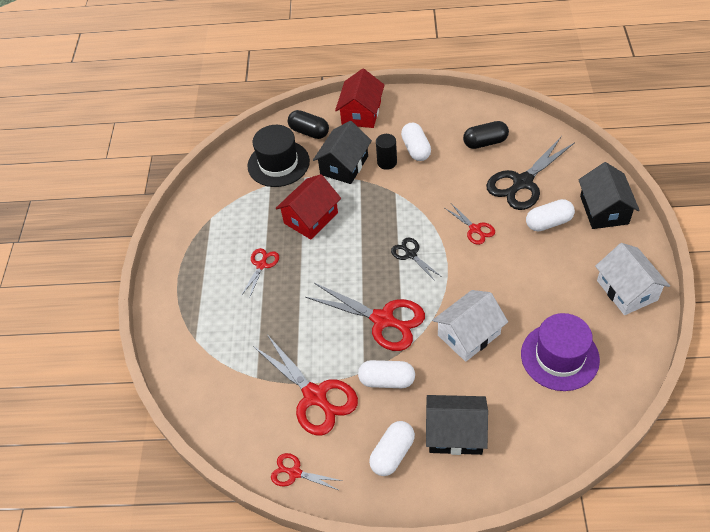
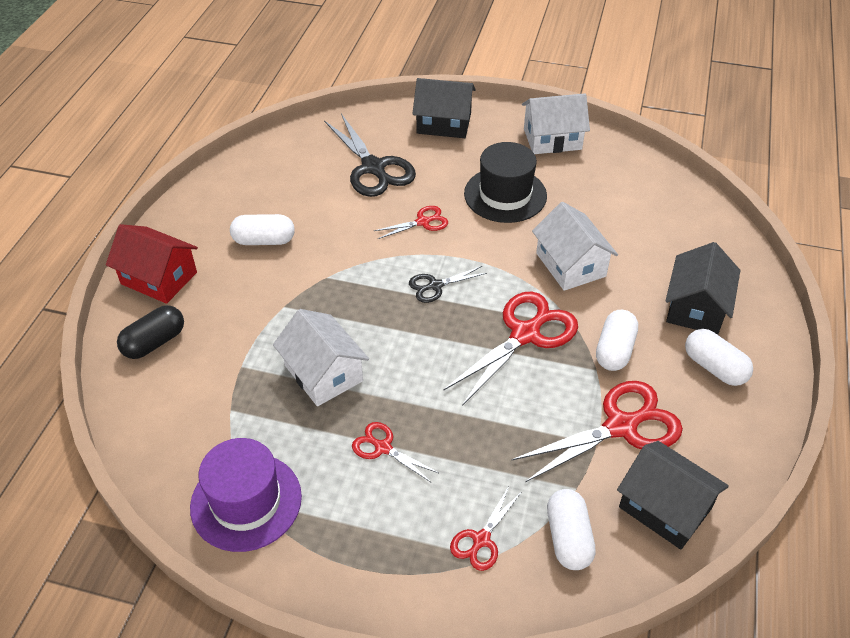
camera: 80 degrees left, 5 degrees down
(278, 163) = (195, 391): black hat -> black hat (505, 195)
(295, 473) = (729, 469): red scissors -> red scissors (481, 540)
(311, 218) = (323, 373): red house -> white house
(344, 165) = (247, 317): black house -> black house (665, 507)
(387, 162) = (269, 273): black cylinder -> none
(485, 142) = (293, 180): black capsule -> none
(548, 222) = (441, 165): white capsule -> white capsule (568, 538)
(559, 357) = (618, 205): purple hat -> purple hat (246, 501)

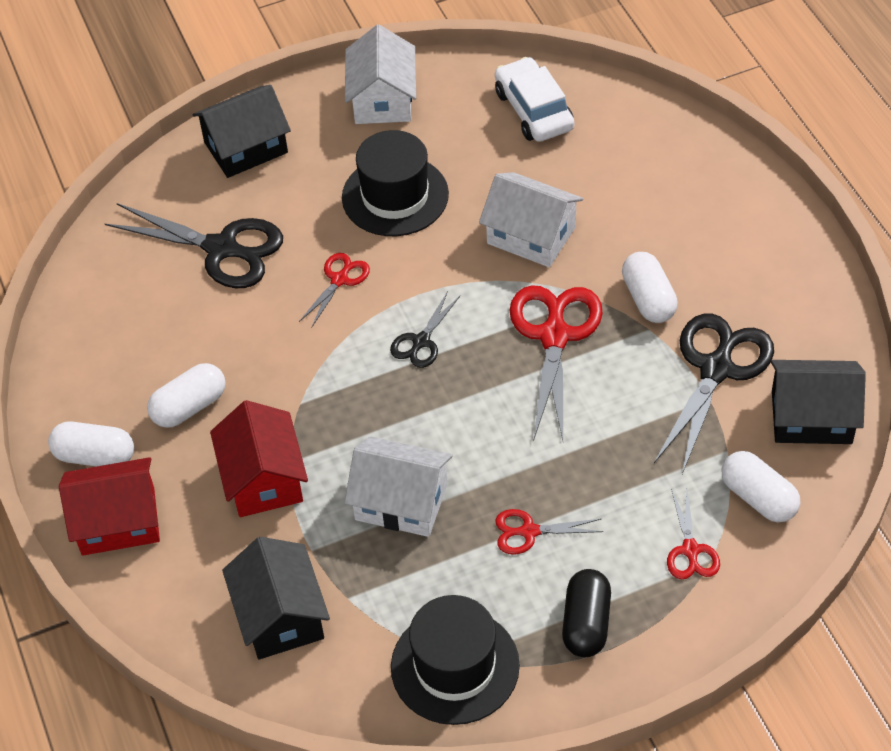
camera: 35 degrees left, 5 degrees up
(154, 342) = (193, 588): black capsule -> black capsule (586, 623)
(246, 501) = (455, 666): purple hat -> black hat
(260, 306) = (263, 478): none -> red house
(552, 139) = (383, 99): white house -> white house turned 45 degrees counterclockwise
(620, 427) = (716, 369): red scissors -> black scissors
(645, 193) = (533, 110): none -> white car
(696, 307) = (683, 208): black house -> black house (280, 615)
(714, 367) = (747, 259): white capsule -> white capsule (95, 456)

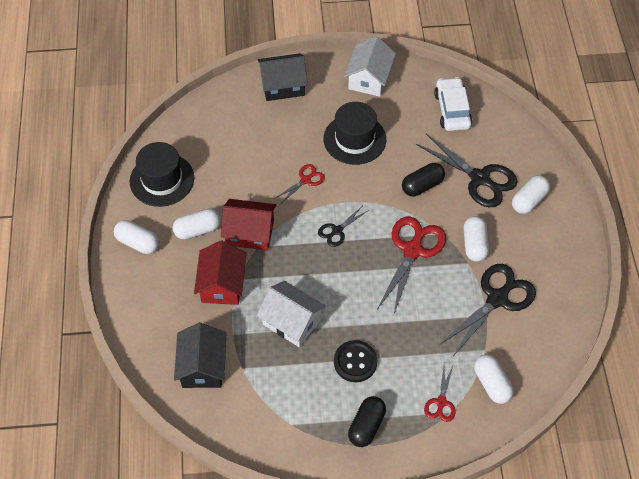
camera: 15 degrees right, 5 degrees up
(118, 521) = (137, 284): red house -> red house (250, 232)
(221, 248) = (248, 142): black scissors -> black scissors (479, 178)
(455, 666) = (285, 427): black hat -> black hat (162, 180)
(529, 531) = (355, 362): red scissors -> black button
(531, 235) = (422, 185): white house -> black capsule
(707, 210) = (529, 200): none -> white capsule
(811, 417) = (541, 345): black house -> none

